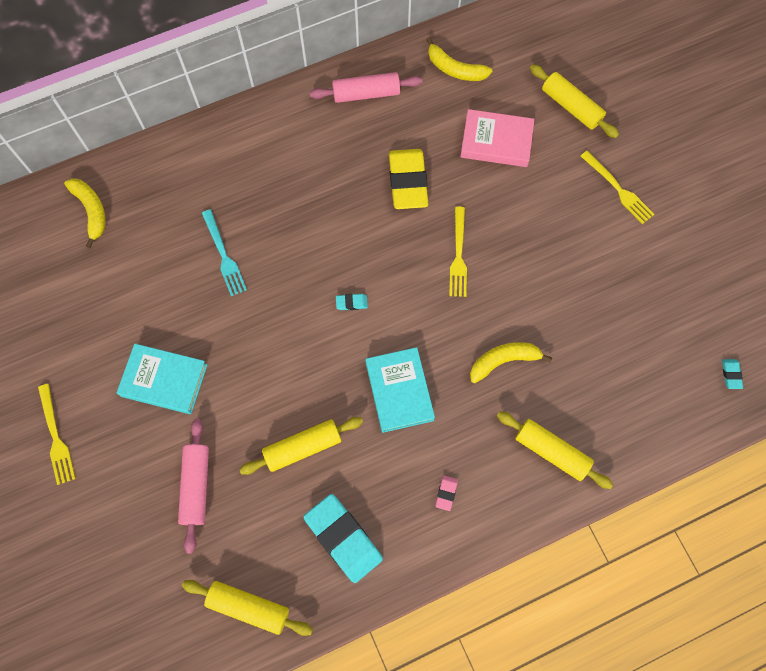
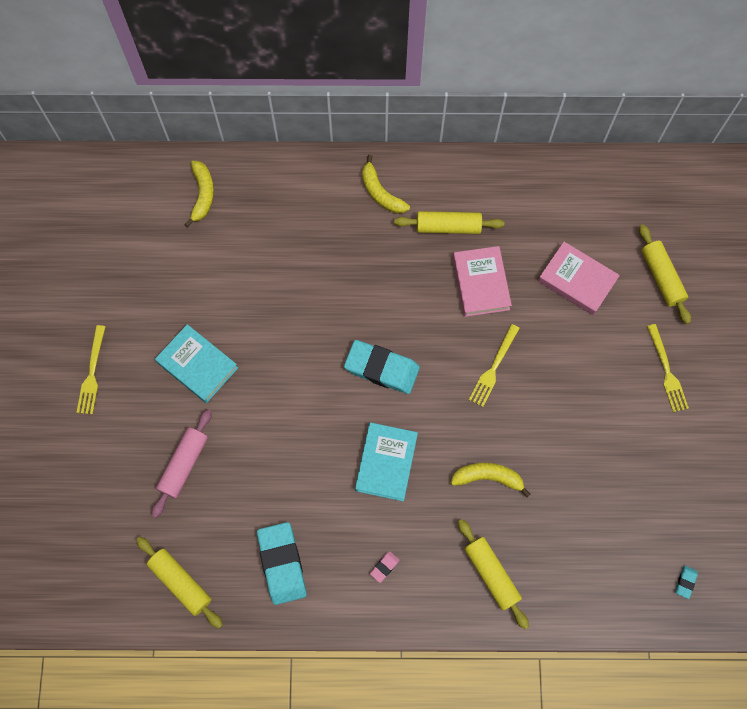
camera: 25 degrees right, 0 degrees up
(224, 256) = (294, 281): turquoise fork -> none
(303, 447) = (284, 473): yellow rolling pin -> yellow rolling pin (448, 227)
(351, 303) = (382, 369): turquoise eraser -> turquoise eraser, size x2.42
(366, 93) = (482, 188): pink rolling pin -> none
(408, 182) = (480, 283): yellow eraser -> pink book
(455, 69) = (572, 199): yellow banana -> yellow banana (380, 193)

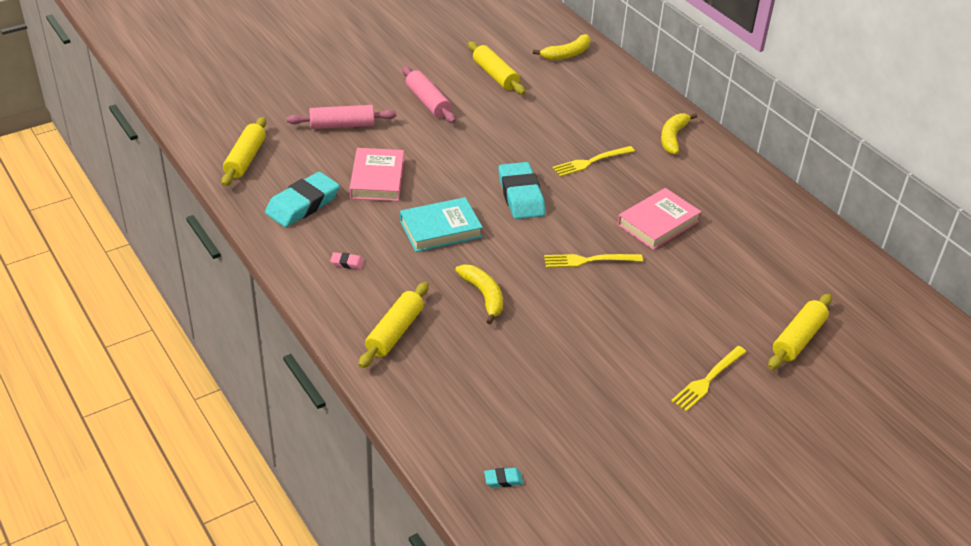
camera: 55 degrees right, 30 degrees down
(92, 374) = (374, 58): yellow fork -> yellow fork (590, 162)
(197, 365) = (428, 102): turquoise book -> pink rolling pin
(448, 227) = (687, 185): yellow rolling pin -> yellow rolling pin (495, 75)
(577, 280) = (728, 282): pink book -> pink book (377, 179)

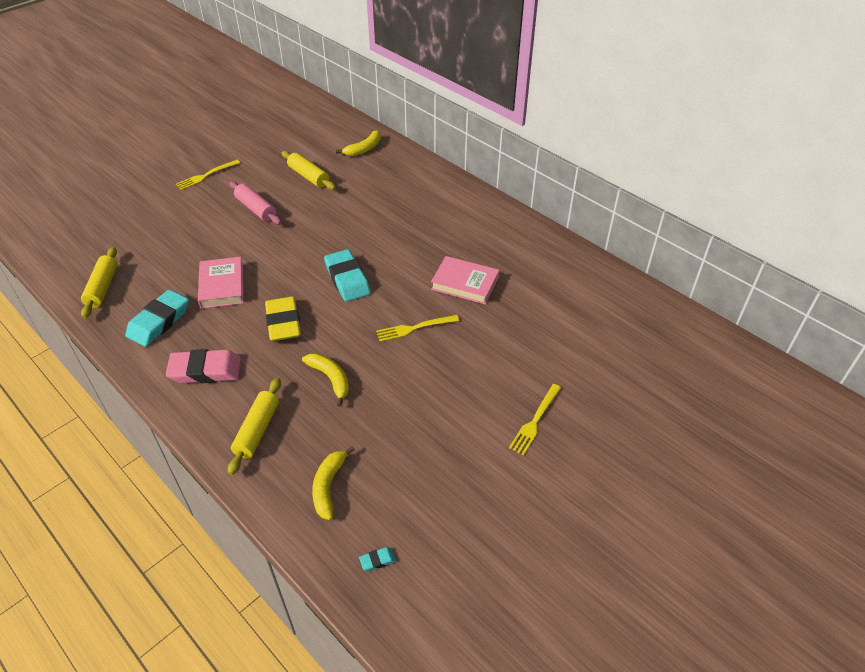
camera: 10 degrees left, 5 degrees up
(342, 125) = (185, 242): pink rolling pin -> none
(347, 263) = (205, 370): pink eraser -> pink eraser, size x2.42
(440, 229) = (283, 323): turquoise book -> yellow eraser
(590, 162) = (399, 239): yellow fork -> yellow fork (205, 176)
(658, 223) = (465, 283): pink book -> pink book turned 75 degrees clockwise
(673, 137) = (462, 206): yellow banana -> yellow banana (328, 486)
(798, 339) = (599, 367): yellow rolling pin -> none

